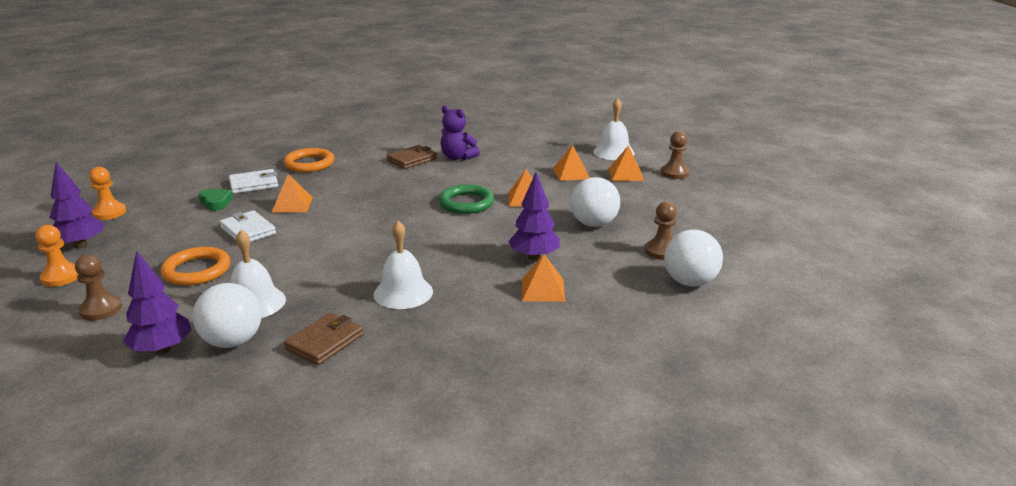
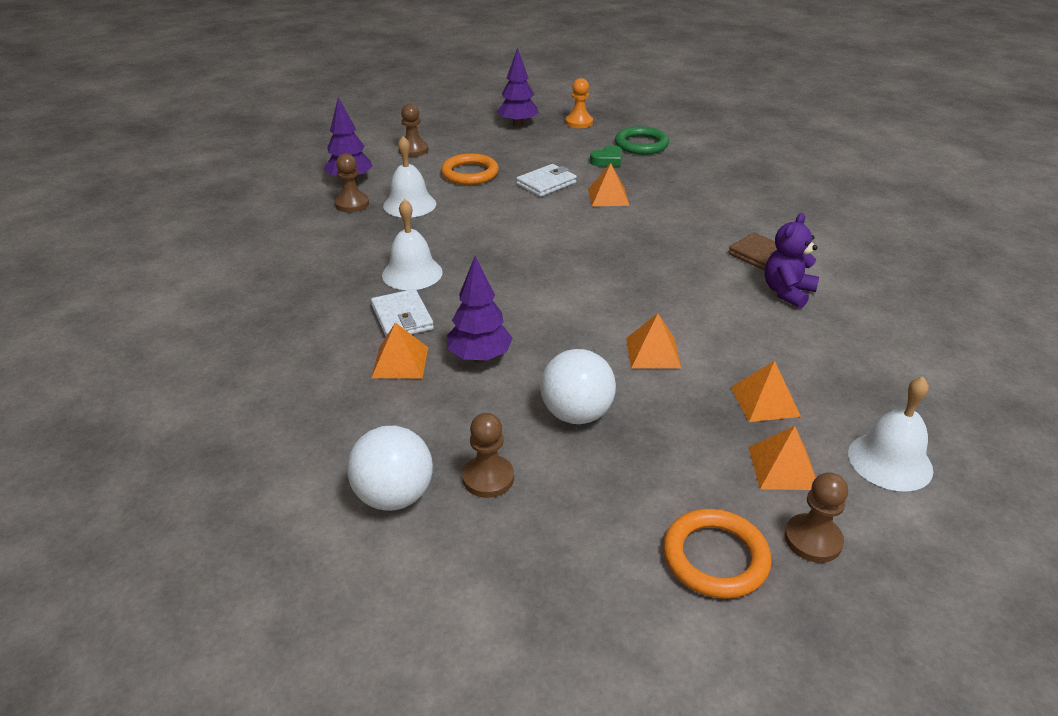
camera: 90 degrees right, 10 degrees up
(61, 277) = (465, 128): orange pawn -> none
(233, 341) = (352, 204): white ball -> brown pawn
(254, 184) = (656, 171): white wallet -> white wallet (402, 318)
(309, 164) = (722, 193): orange ring -> orange ring (715, 557)
(325, 342) = (338, 242): brown wallet -> none
(466, 203) = (630, 304): green ring -> green ring (641, 144)

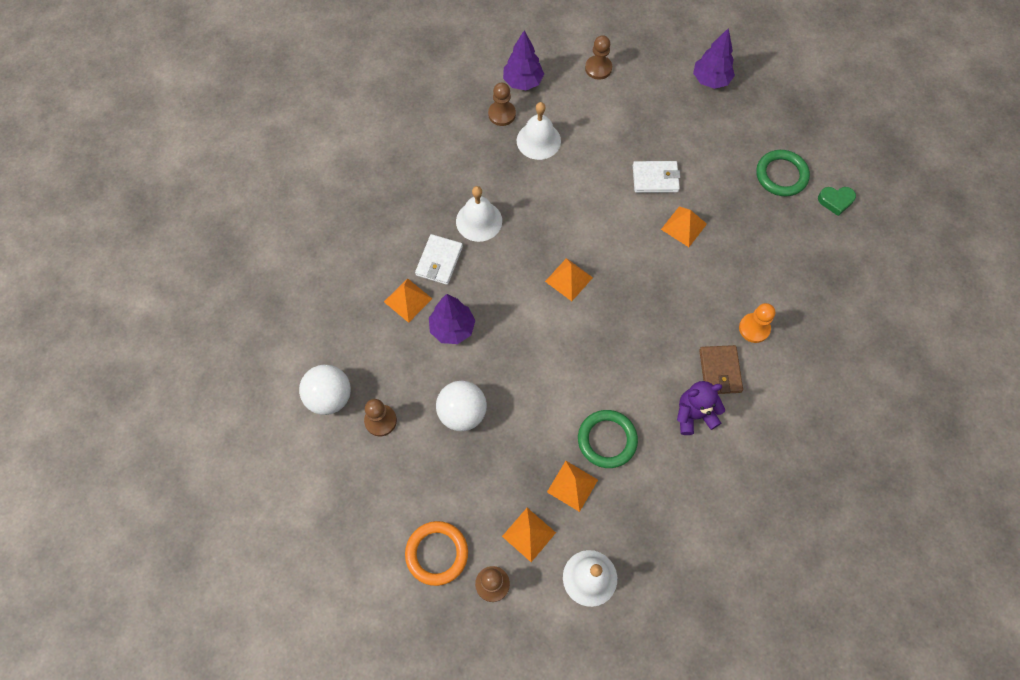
camera: 40 degrees right, 30 degrees up
(470, 173) = (612, 128): orange ring -> none
(579, 122) = (763, 109): orange pawn -> orange pawn (754, 328)
(607, 160) = (731, 179): green heart -> green heart (835, 201)
(653, 352) = (551, 400): orange pyramid -> orange pyramid (569, 279)
(744, 350) = (607, 440): none -> green ring

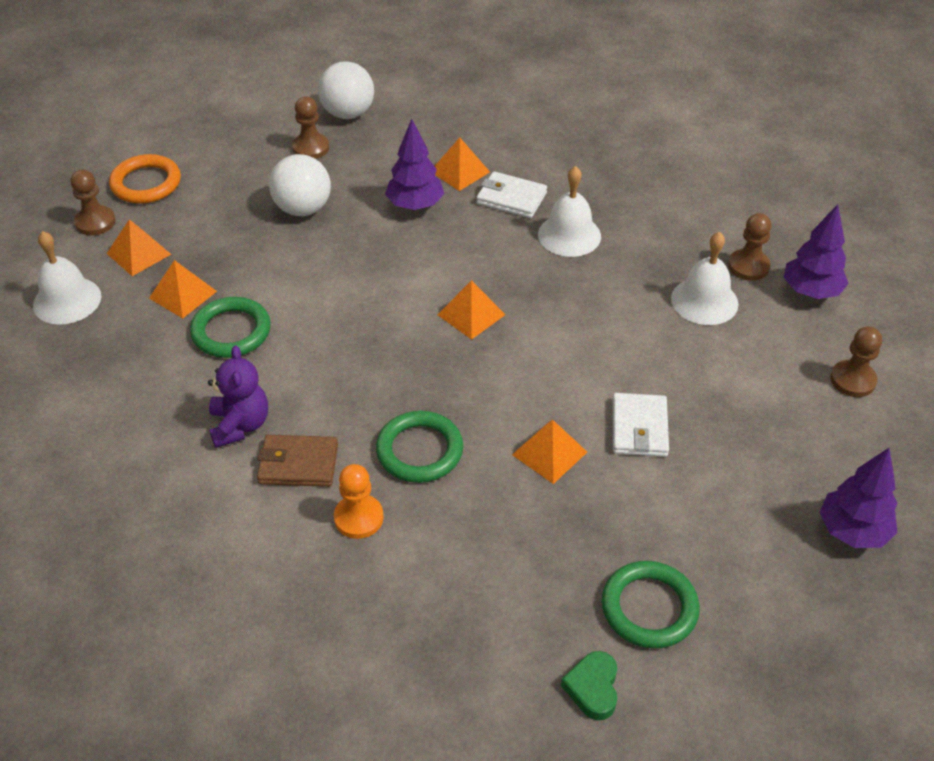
camera: 95 degrees right, 20 degrees down
(695, 299) = (419, 450): none -> green ring

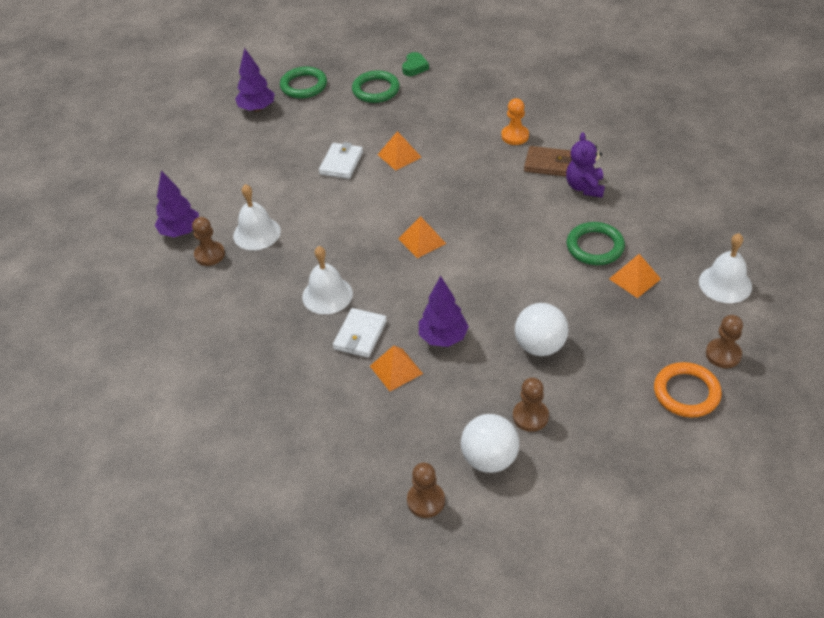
camera: 165 degrees left, 0 degrees up
(138, 253) = (677, 318): orange pyramid -> none
(419, 450) = (475, 164): green ring -> green ring (304, 85)
(511, 198) = (360, 335): white wallet -> white wallet turned 75 degrees clockwise
(852, 380) = (199, 176): brown pawn -> brown pawn (426, 501)

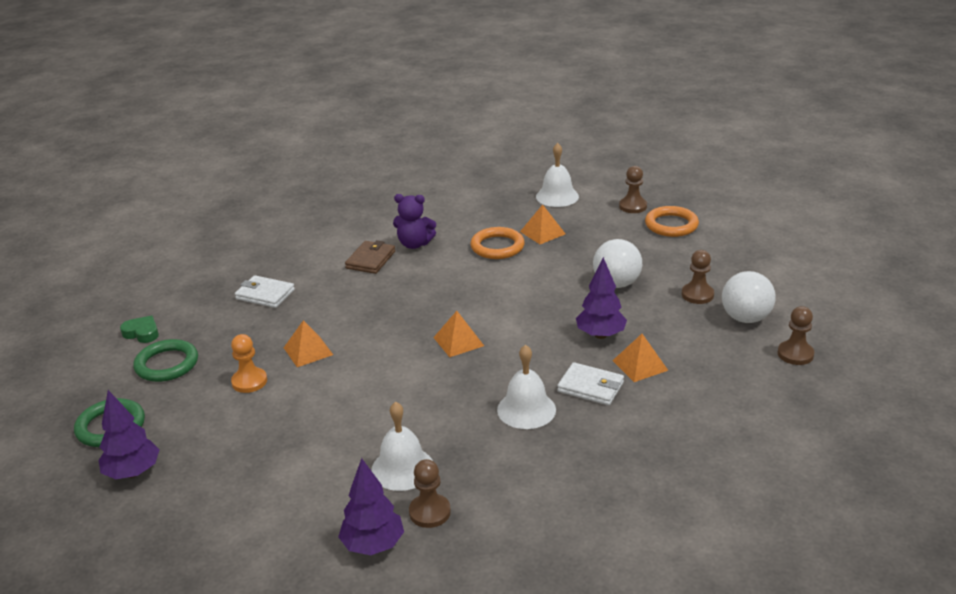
camera: 85 degrees left, 15 degrees down
(341, 163) = (298, 395): white wallet -> white wallet (265, 294)
(515, 136) = (316, 275): orange pawn -> orange pawn (249, 381)
(595, 247) = (497, 247): green ring -> orange ring

